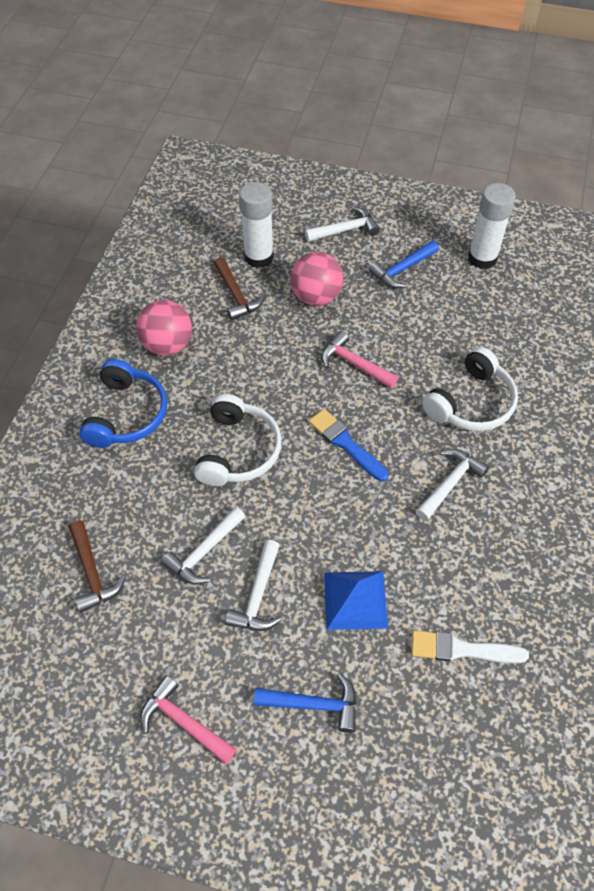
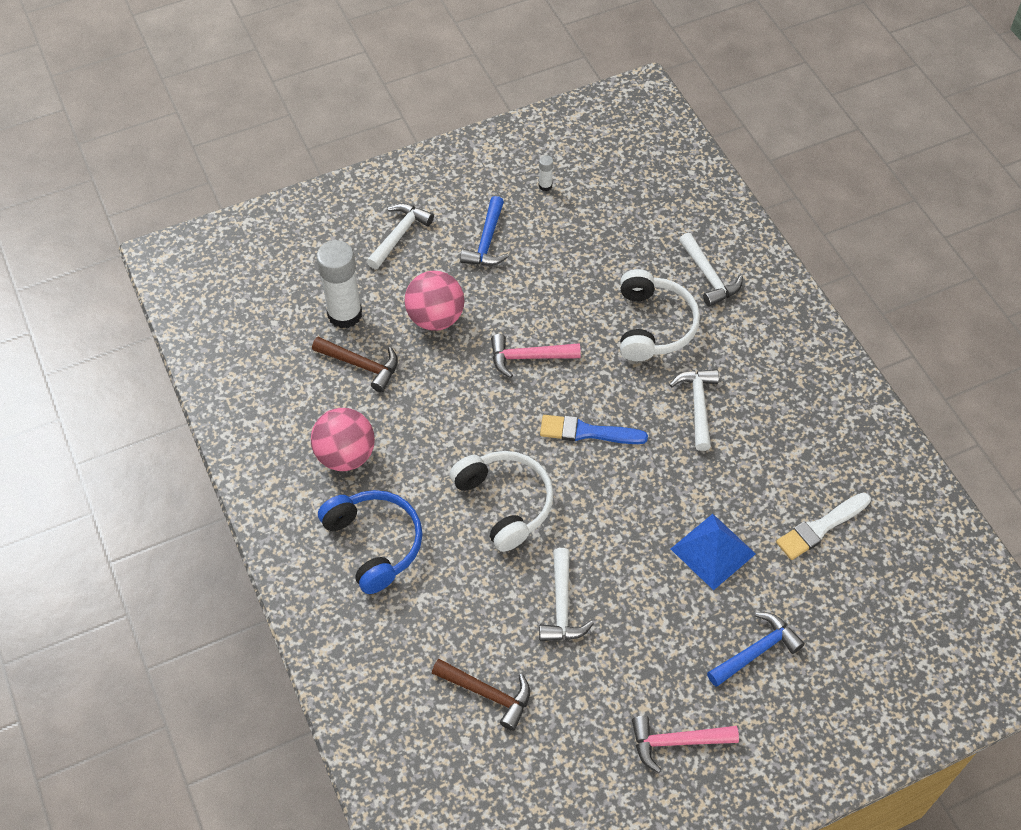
camera: 40 degrees left, 0 degrees up
(258, 596) = (638, 606): white hammer -> white hammer (709, 277)
(482, 258) = (545, 186): white glue stick -> white glue stick, size x0.42

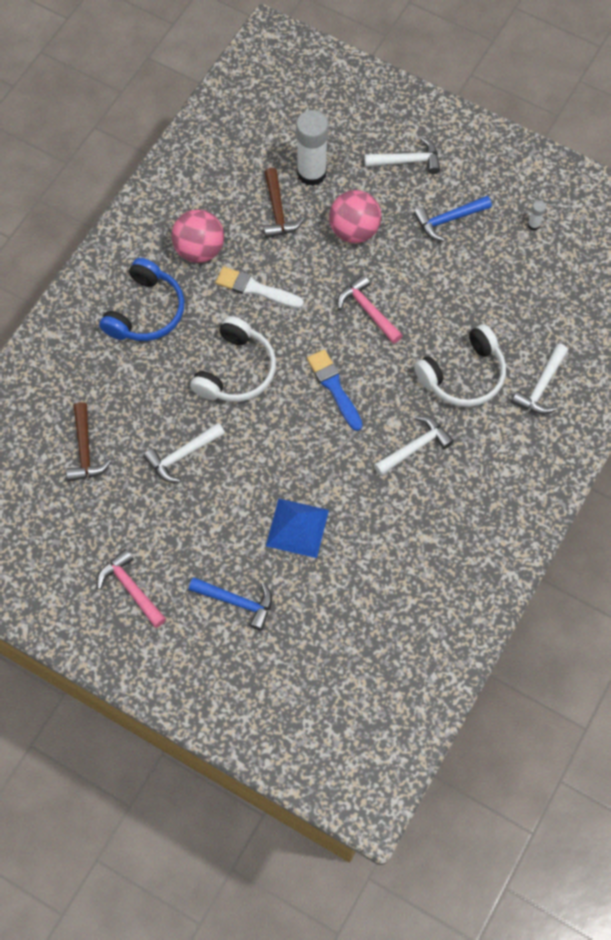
camera: 55 degrees right, 10 degrees up
(820, 528) = (372, 590): white brush -> white brush (255, 289)

